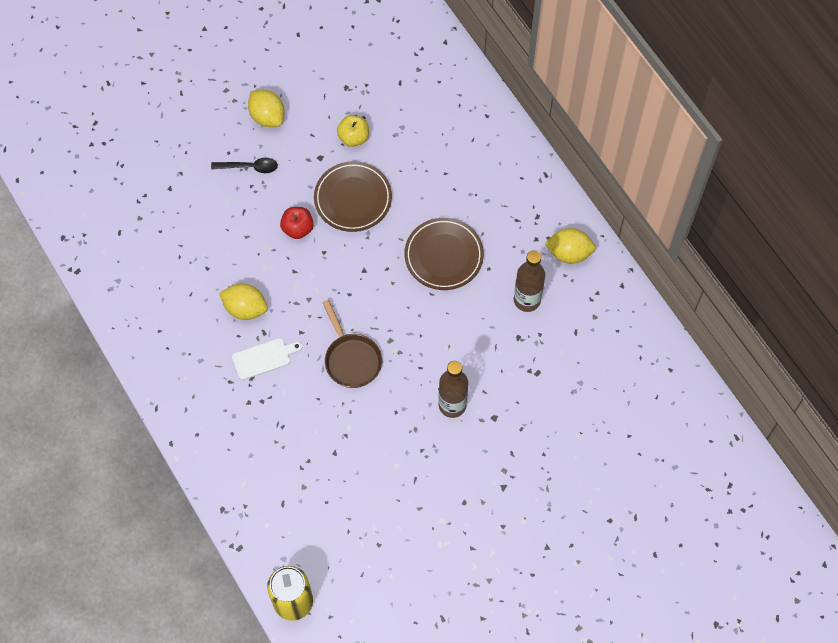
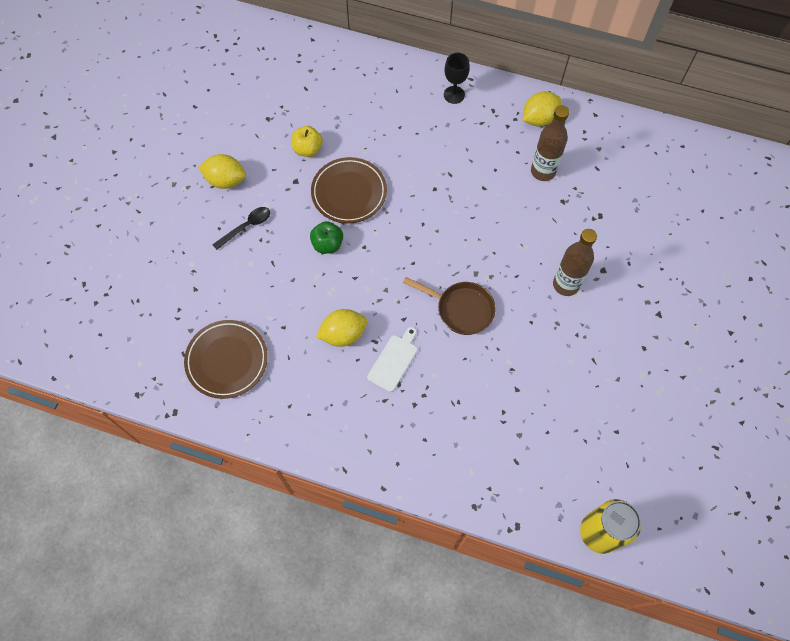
camera: 40 degrees left, 0 degrees up
(298, 228) = (327, 244): red apple -> green apple
(444, 256) = (455, 184): brown plate -> brown plate (227, 360)
(517, 178) = (454, 95): none -> black goblet

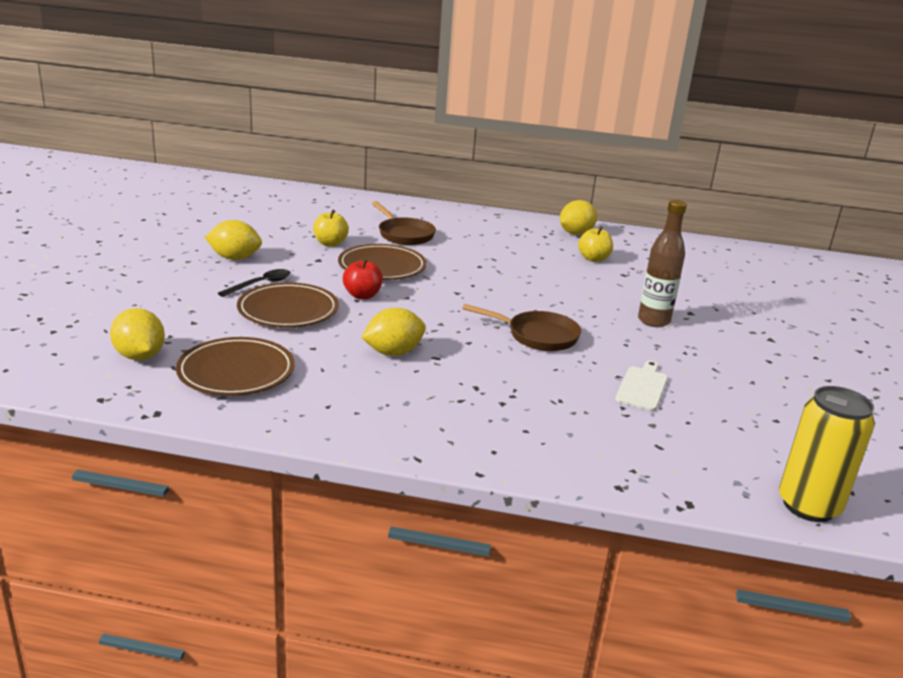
camera: 10 degrees left, 40 degrees down
(159, 338) = (140, 356): none -> yellow lemon
(267, 269) = (288, 310): none -> brown plate
(327, 244) = (362, 295): green apple -> red apple
(375, 128) = (404, 235): none -> brown pan
(394, 361) = (465, 371): white cutting board -> white cutting board (642, 387)
(454, 95) = (483, 220): black goblet -> none
(543, 171) = (593, 259): brown bottle -> yellow apple

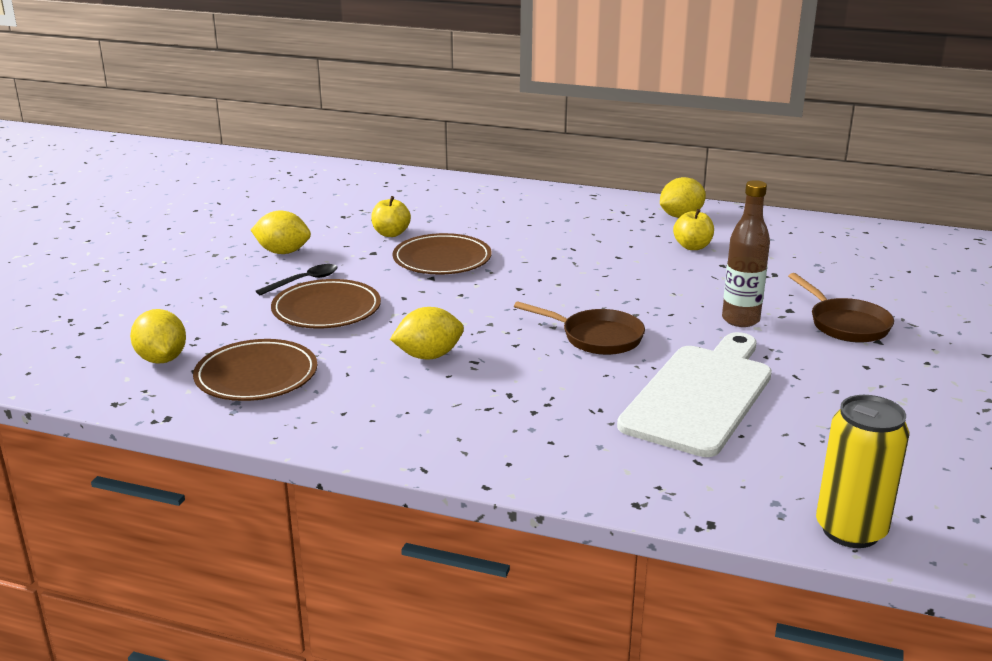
camera: 10 degrees right, 0 degrees up
(362, 295) = (411, 292): red apple -> none
(404, 235) = (477, 222): brown pan -> brown pan (845, 324)
(642, 387) = (701, 395): white cutting board -> white cutting board, size x2.21

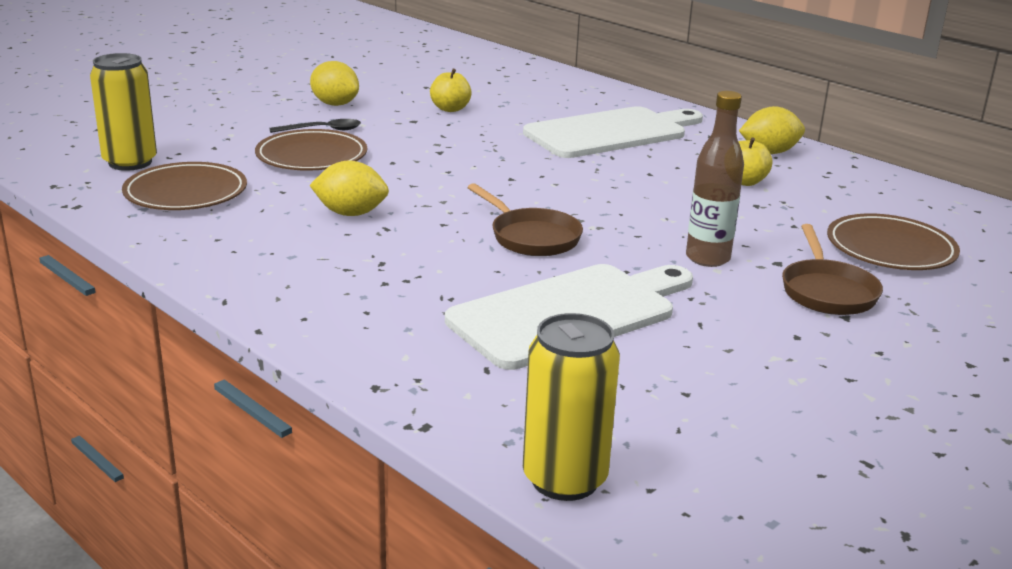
camera: 25 degrees right, 0 degrees up
(162, 359) = (130, 162): yellow lemon -> yellow can
(442, 259) = (469, 139): brown plate -> brown plate (890, 249)
(547, 226) = (611, 133): none -> white cutting board

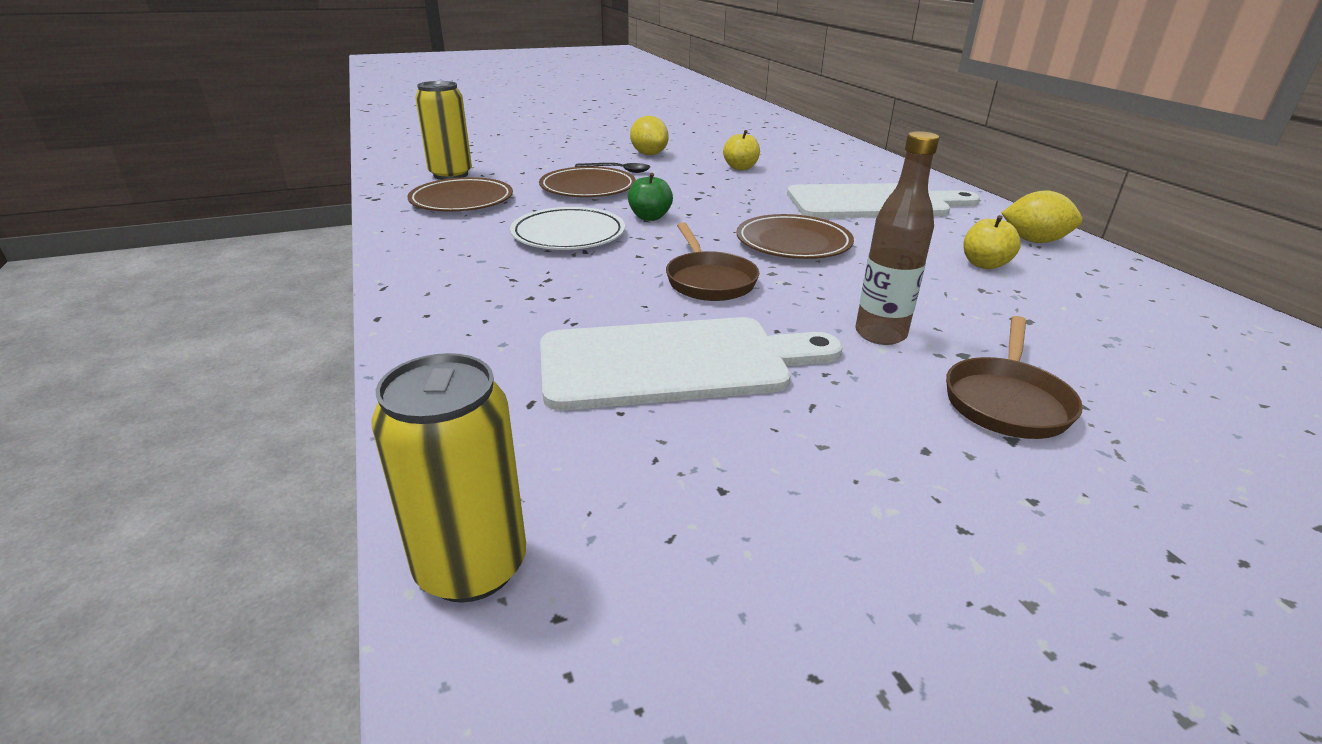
camera: 25 degrees right, 5 degrees up
(350, 213) = (568, 234): yellow lemon -> white plate
(413, 181) = (649, 217): none -> green apple
(890, 249) = (1129, 366): brown plate -> brown plate (793, 243)

